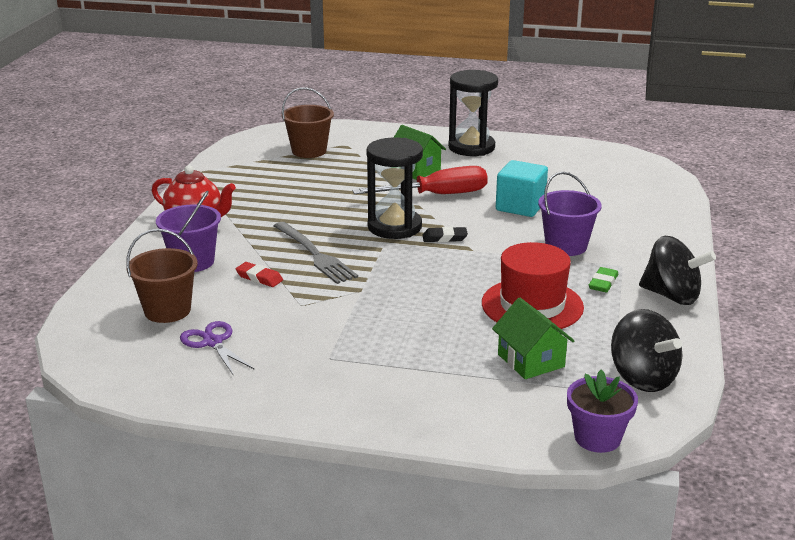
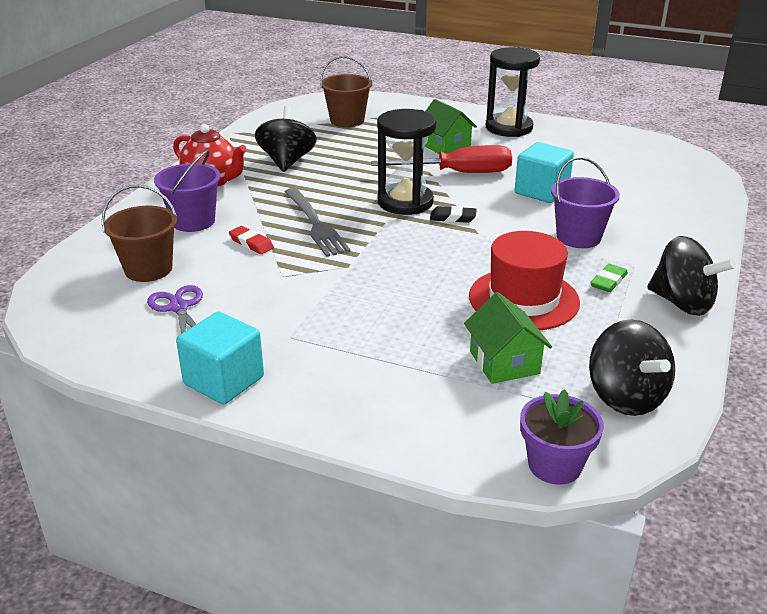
camera: 10 degrees right, 5 degrees up
(263, 196) = (287, 161): none -> black spinning top
(283, 401) = (224, 380): none -> turquoise cube

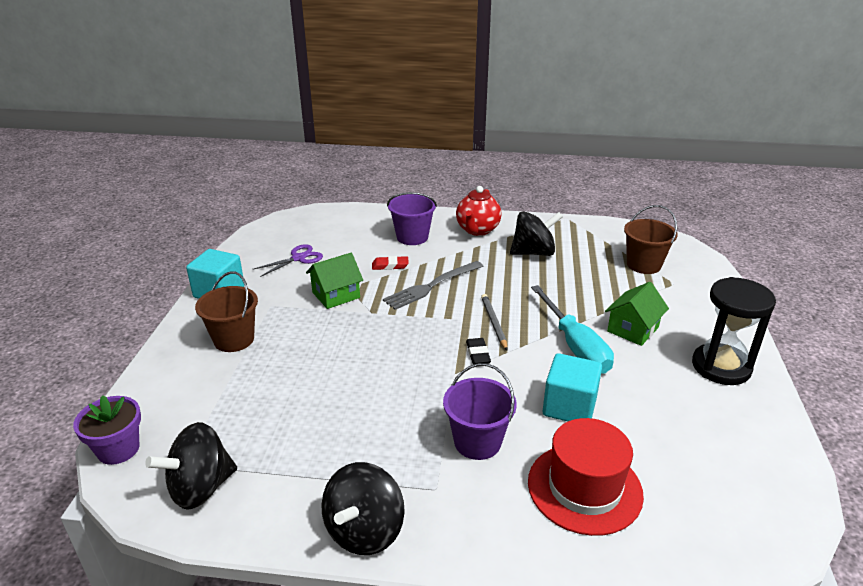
camera: 75 degrees right, 0 degrees up
(148, 269) = (342, 237): brown bucket -> brown bucket (234, 339)
(251, 243) = (390, 265): red eraser -> red eraser turned 60 degrees clockwise
(405, 202) = (494, 323): black hourglass -> grey pencil
(459, 173) = (575, 346): red screwdriver -> turquoise screwdriver
(504, 362) = (247, 410): green house -> green house (336, 295)
(523, 299) = (345, 413): red hat -> red hat (584, 488)
(608, 281) = (393, 469): green eraser -> none

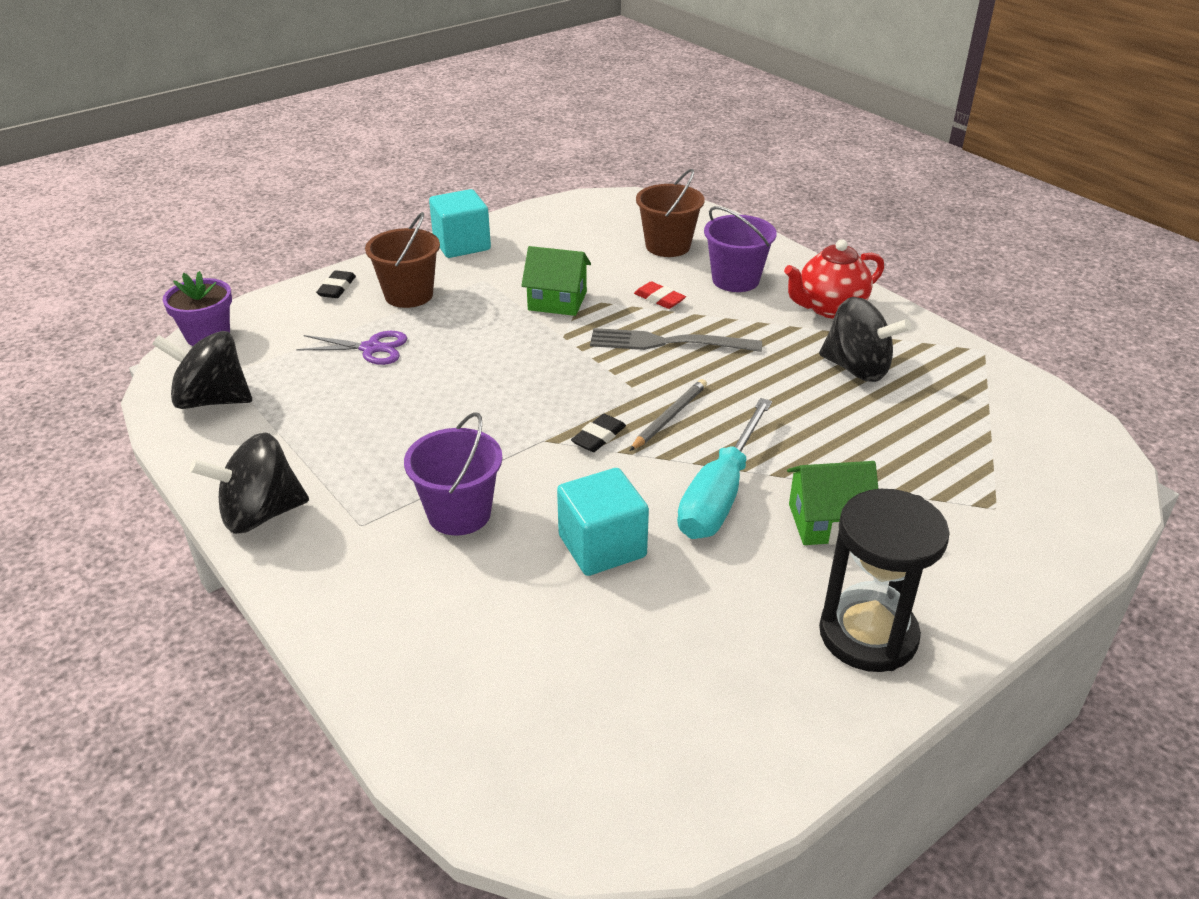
camera: 45 degrees right, 5 degrees up
(172, 362) = (337, 288): none -> black eraser
(298, 258) = (580, 246): purple scissors -> purple scissors (371, 348)
(584, 488) = (483, 624): red hat -> none
(643, 265) = (992, 462): brown bucket -> brown bucket (668, 246)

